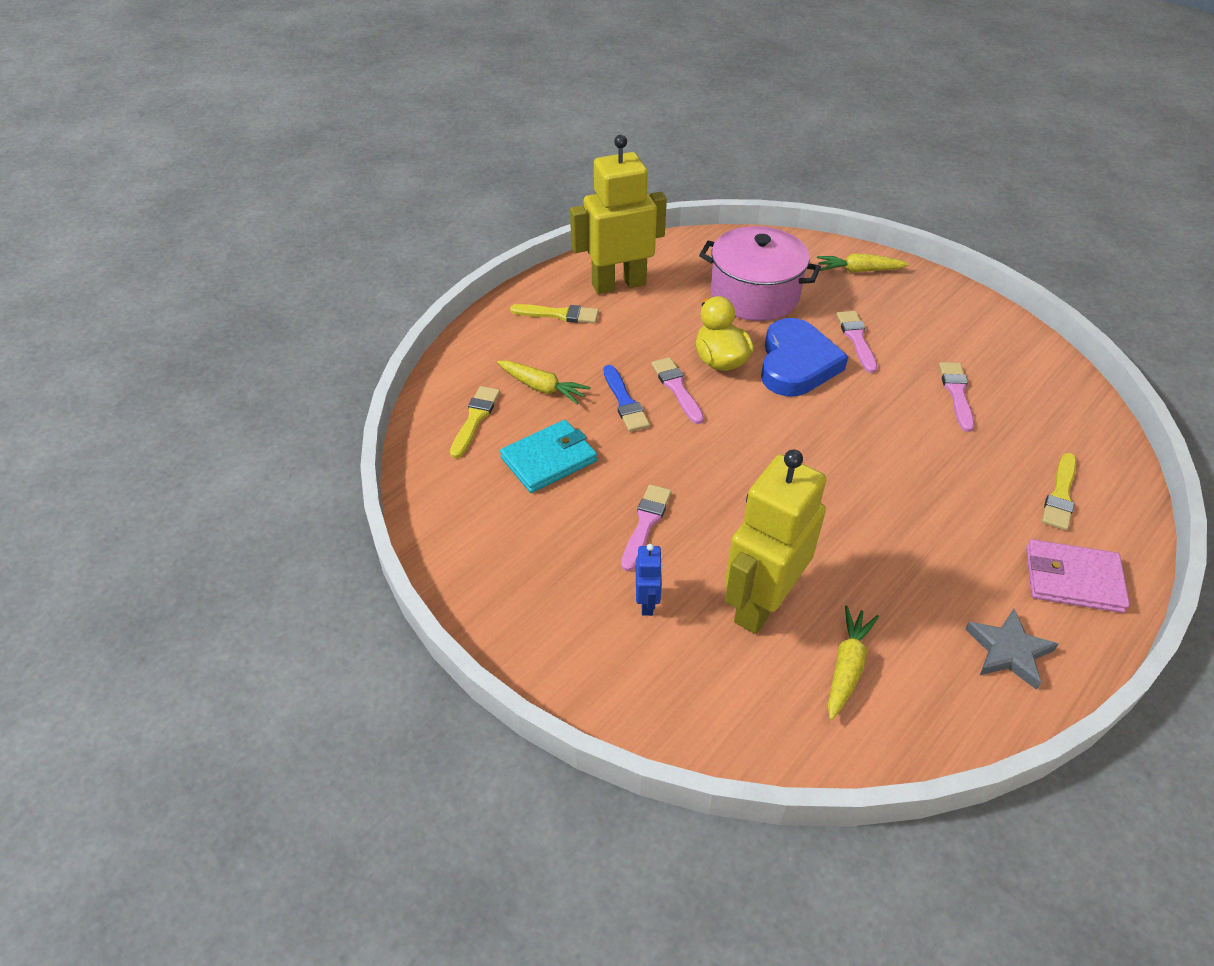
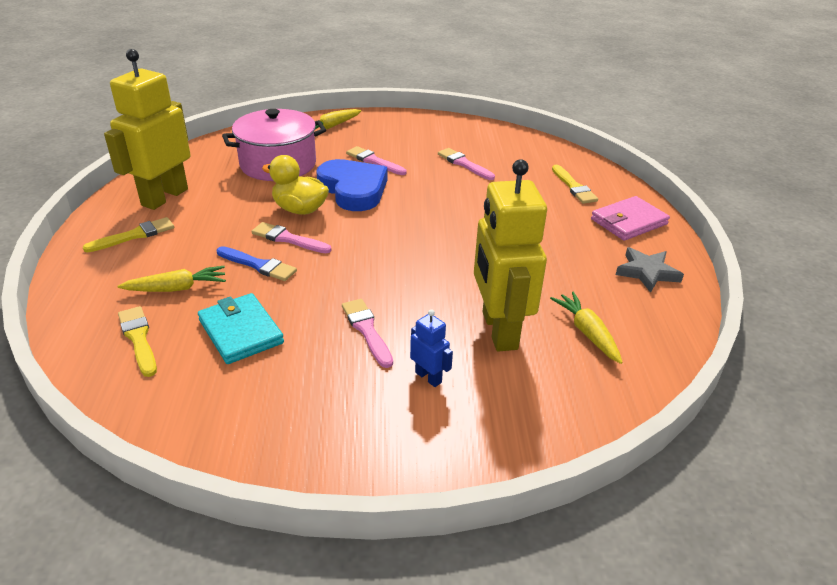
camera: 45 degrees left, 10 degrees down
(549, 459) = (240, 331): turquoise wallet -> turquoise wallet turned 45 degrees counterclockwise

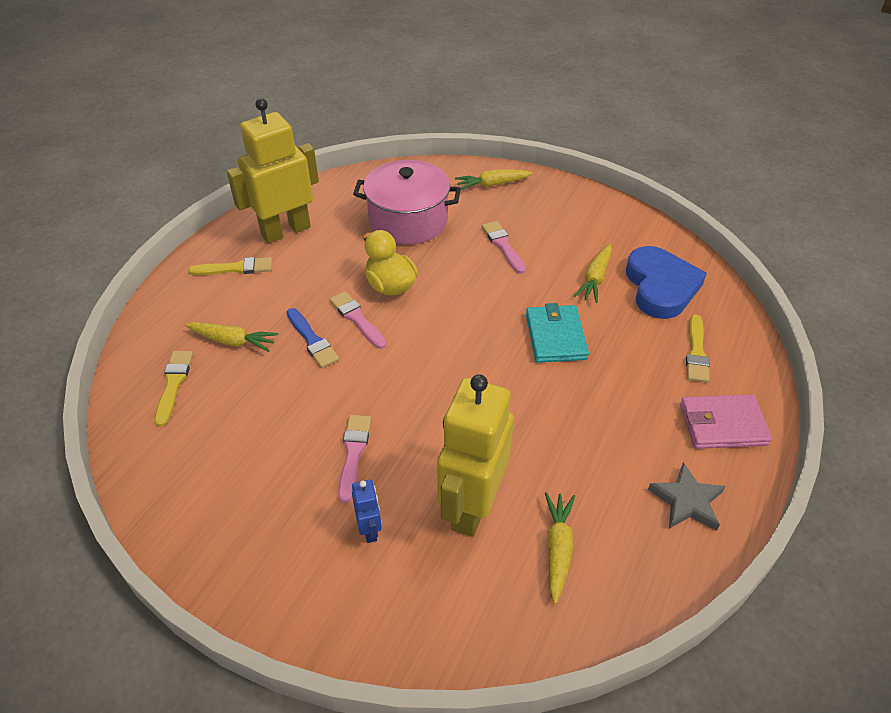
camera: 30 degrees right, 10 degrees up
(240, 331) = (252, 409): turquoise wallet -> turquoise wallet (555, 336)
(353, 189) = (457, 277): blue heart -> blue heart (660, 287)
(464, 164) = (595, 279): pink brush -> yellow carrot

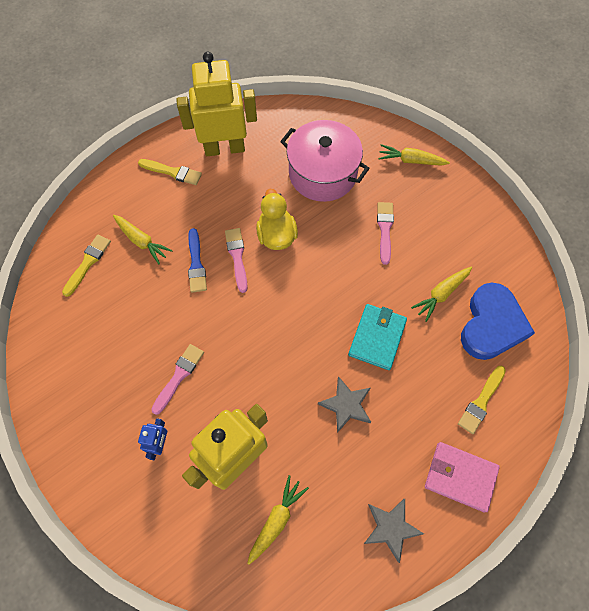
camera: 25 degrees right, 20 degrees up
(563, 407) = (346, 405): none -> grey star

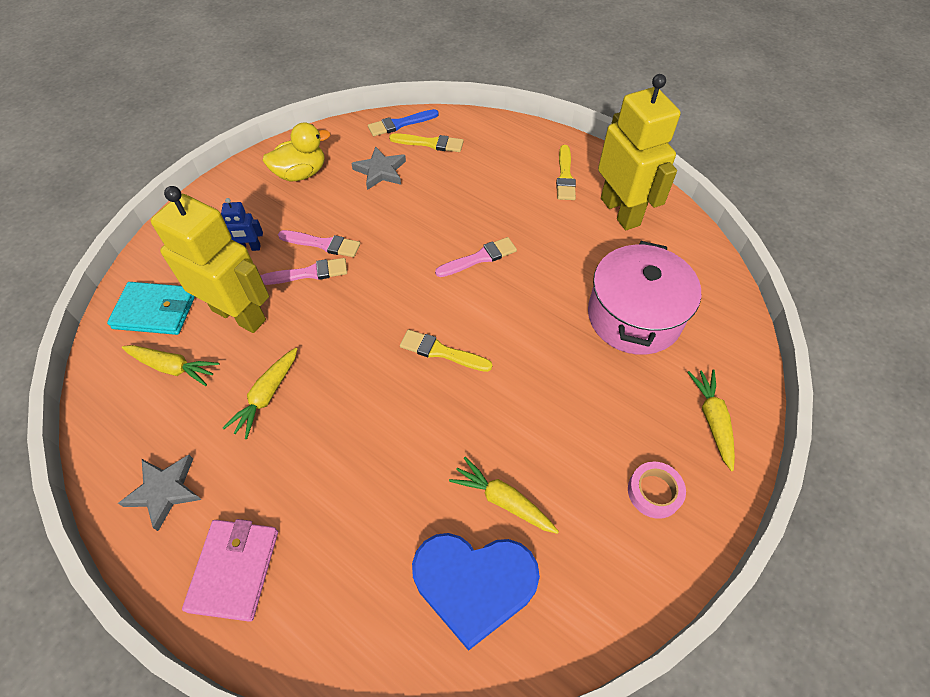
camera: 75 degrees right, 10 degrees down
(142, 241) = (469, 175): yellow carrot -> yellow carrot (266, 396)
(196, 264) = (458, 225): blue brush -> blue brush (400, 124)
(276, 235) = (522, 288): yellow duck -> yellow duck (301, 173)
(346, 405) = (315, 410): grey star -> grey star (380, 171)
(377, 337) = (414, 427): turquoise wallet -> turquoise wallet (155, 311)
(385, 229) = (579, 407): pink brush -> pink brush (308, 273)
(451, 209) = (654, 492): none -> pink tape
(481, 401) = (347, 585): yellow brush -> yellow brush (441, 352)

